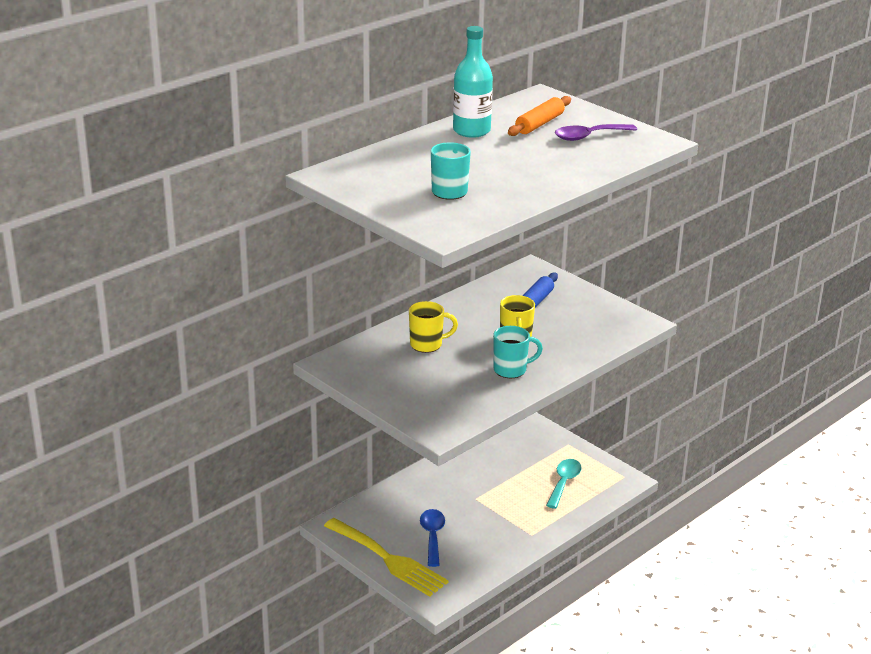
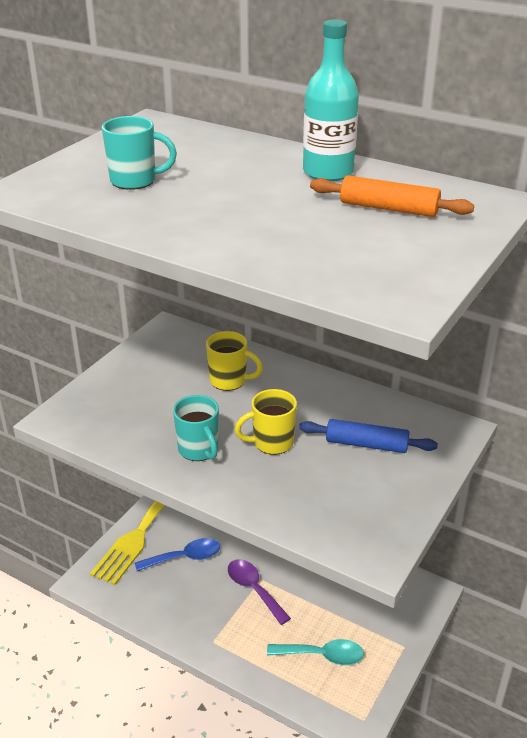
camera: 75 degrees right, 5 degrees up
(427, 344) = (229, 381): yellow mug -> yellow mug turned 45 degrees counterclockwise
(589, 136) = (373, 245): purple spoon -> purple spoon (254, 589)

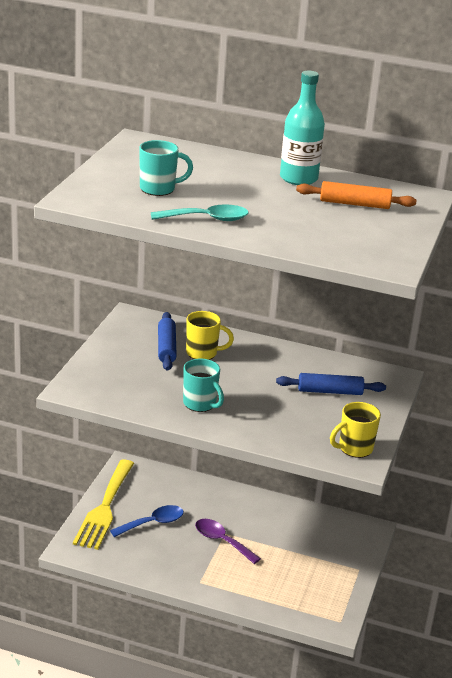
camera: 15 degrees left, 5 degrees down
(190, 371) = (166, 347): none -> blue rolling pin
(271, 443) = (256, 395): yellow mug -> yellow mug (354, 448)
(322, 655) = (294, 582): turquoise spoon -> turquoise spoon (207, 219)

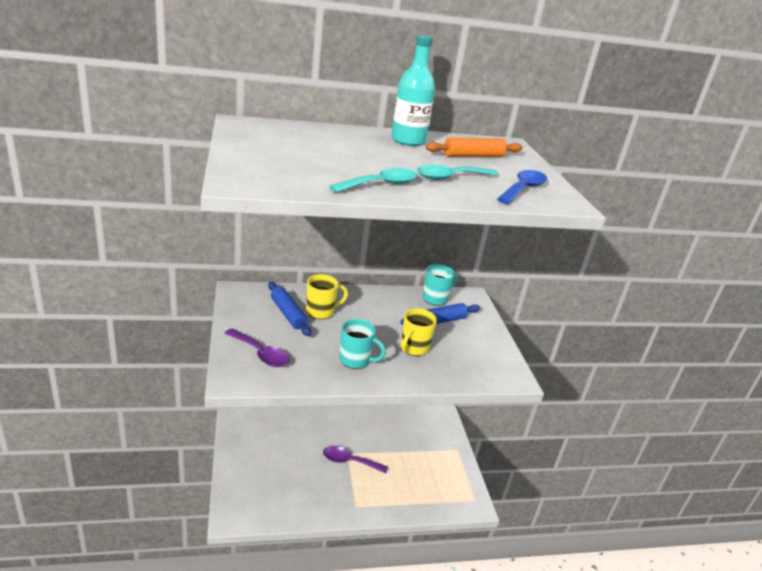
camera: 30 degrees left, 0 degrees up
(104, 508) = (239, 464): yellow fork -> none
(111, 376) = (260, 354): none -> purple spoon
(153, 523) = (287, 464): blue spoon -> blue spoon (523, 189)
(159, 189) = (307, 163): turquoise mug -> turquoise mug (435, 299)
(292, 222) = (450, 177): none -> turquoise spoon
(354, 448) = (498, 366): yellow mug -> yellow mug (413, 348)

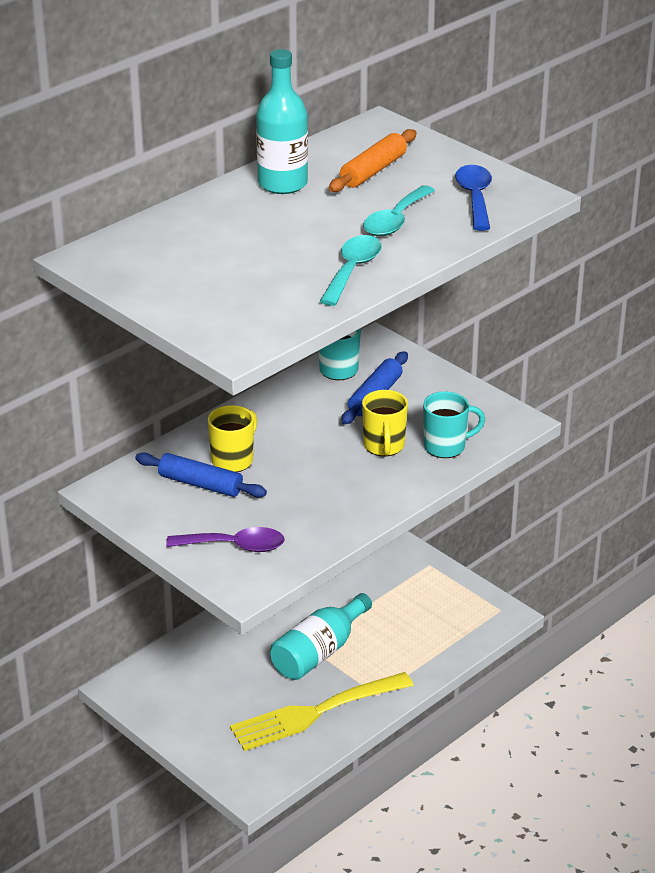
camera: 30 degrees left, 5 degrees up
(311, 494) = (314, 713): none -> yellow fork
(349, 461) = (319, 652): purple spoon -> turquoise bottle
(355, 360) = (341, 495): turquoise mug -> turquoise mug (446, 447)

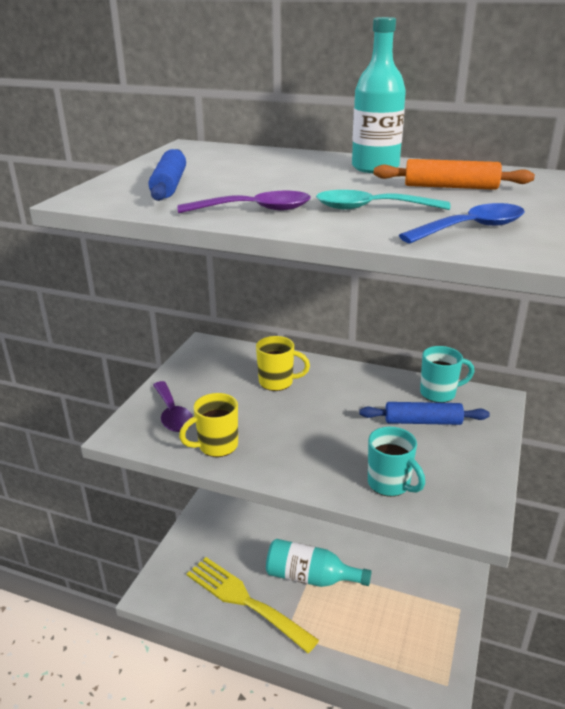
camera: 65 degrees right, 5 degrees down
(201, 484) = (238, 378): blue rolling pin -> blue rolling pin (169, 185)
(352, 270) = (255, 210): turquoise spoon -> purple spoon
(384, 446) = (357, 447): yellow mug -> yellow mug (216, 446)

